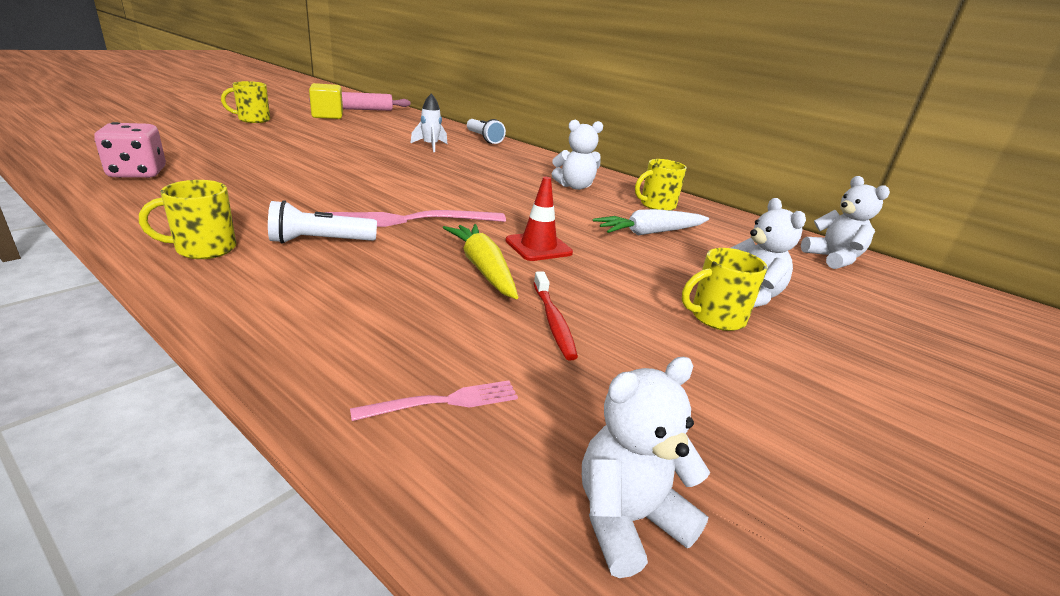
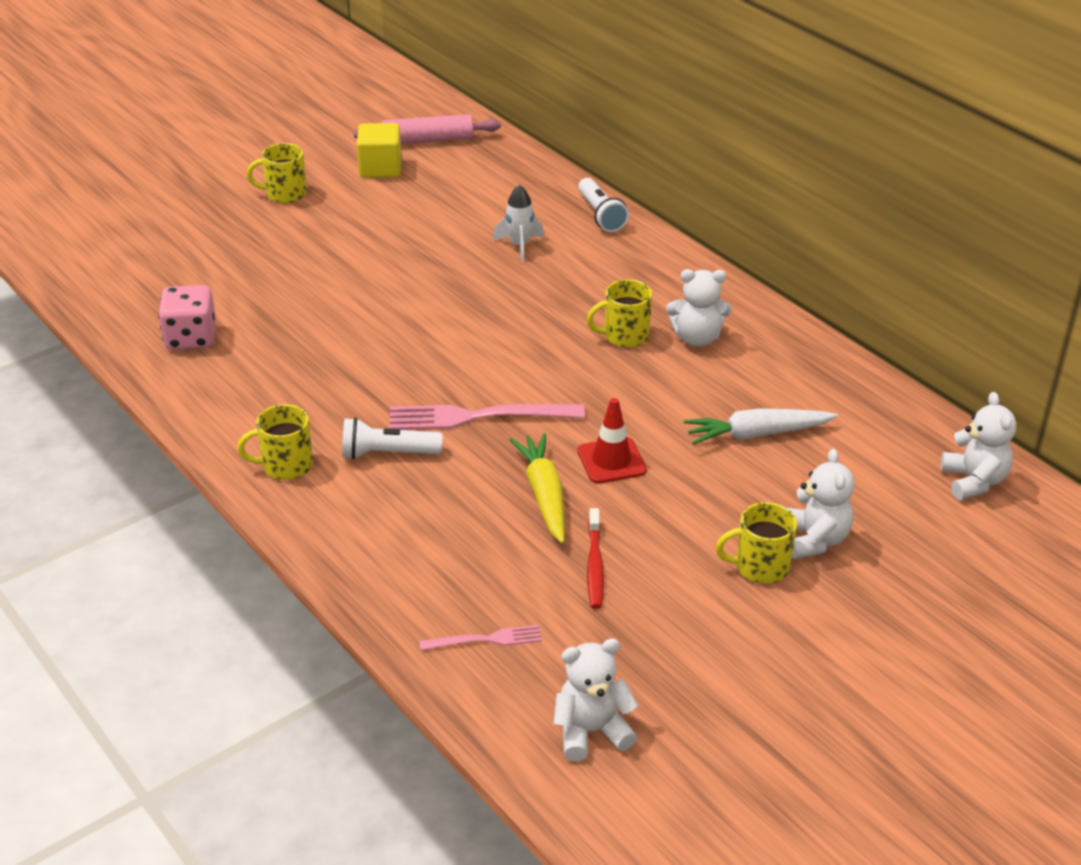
camera: 15 degrees right, 10 degrees up
(656, 205) = (794, 377): yellow mug -> yellow mug (624, 336)

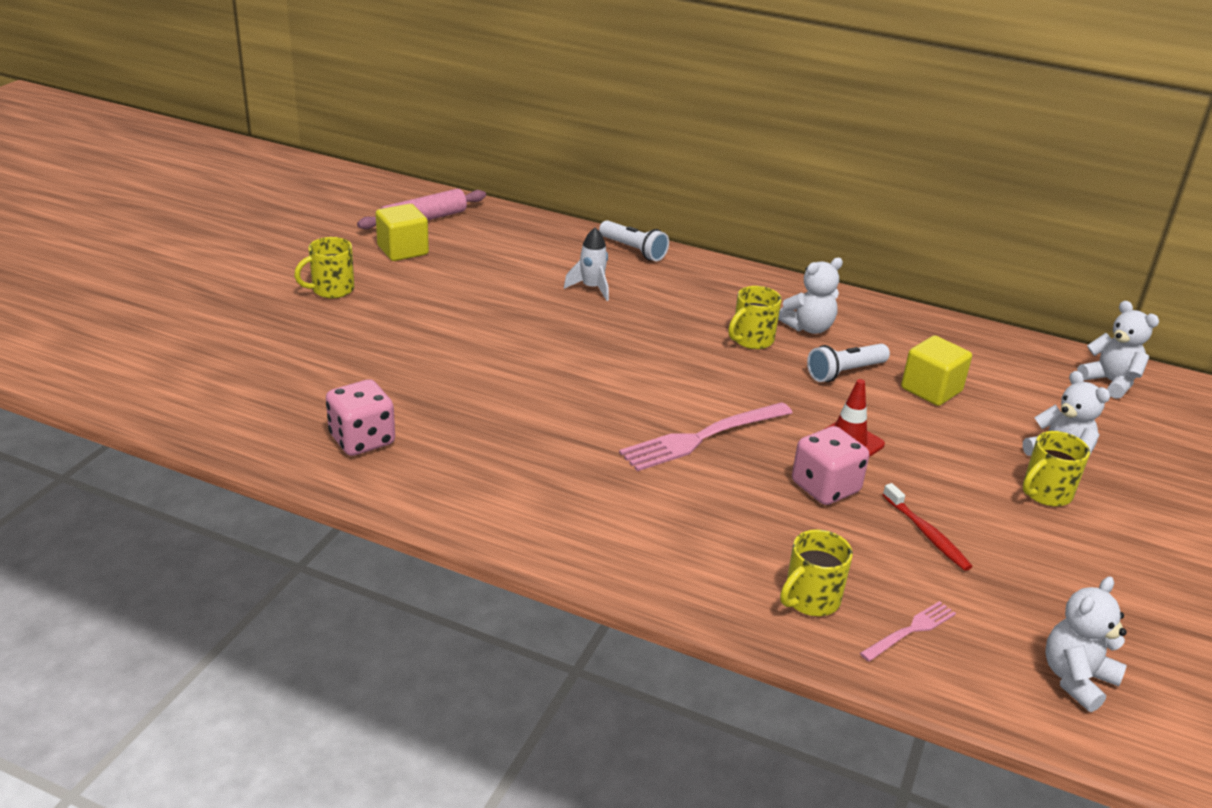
camera: 30 degrees left, 5 degrees down
(285, 466) = (574, 532): yellow mug -> yellow mug (810, 599)
(387, 453) = (656, 492): white flashlight -> white flashlight (844, 372)
(544, 495) = (825, 487): yellow carrot -> pink dice
(757, 434) = (931, 390): white carrot -> yellow cube

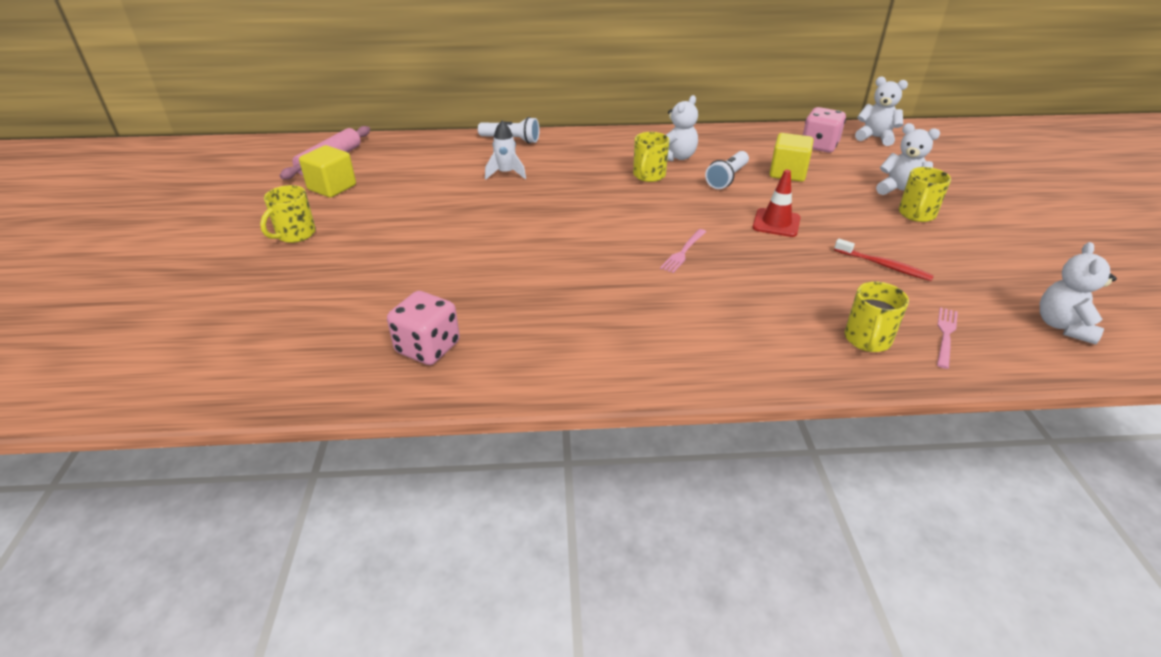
camera: 25 degrees left, 5 degrees up
(702, 437) = (683, 252): pink fork -> pink fork, size x0.53
(825, 487) = (794, 258): pink dice -> pink dice (819, 146)

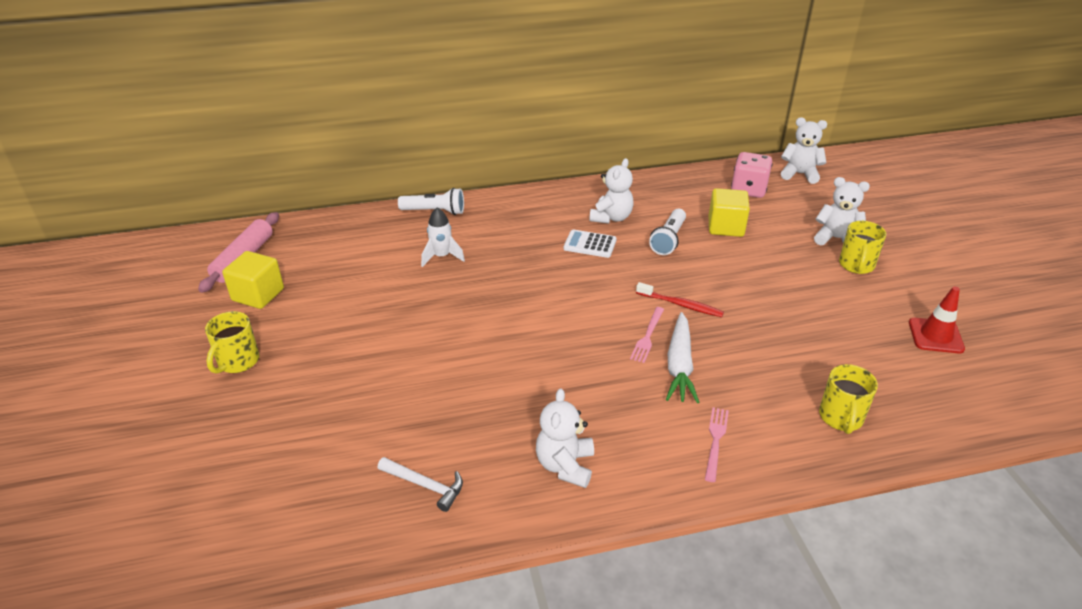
camera: 10 degrees left, 0 degrees up
(428, 348) = (425, 485): pink dice -> white hammer
(648, 176) = (590, 244): yellow mug -> white calculator
(708, 278) = (679, 365): none -> white carrot
(776, 223) = (728, 290): red traffic cone -> red traffic cone (935, 336)
(884, 265) = (839, 330): red toothbrush -> red toothbrush (681, 305)
(945, 335) = (908, 403): pink fork -> pink fork (715, 440)
(1063, 326) = (1006, 379): white teddy bear -> white teddy bear (565, 465)

